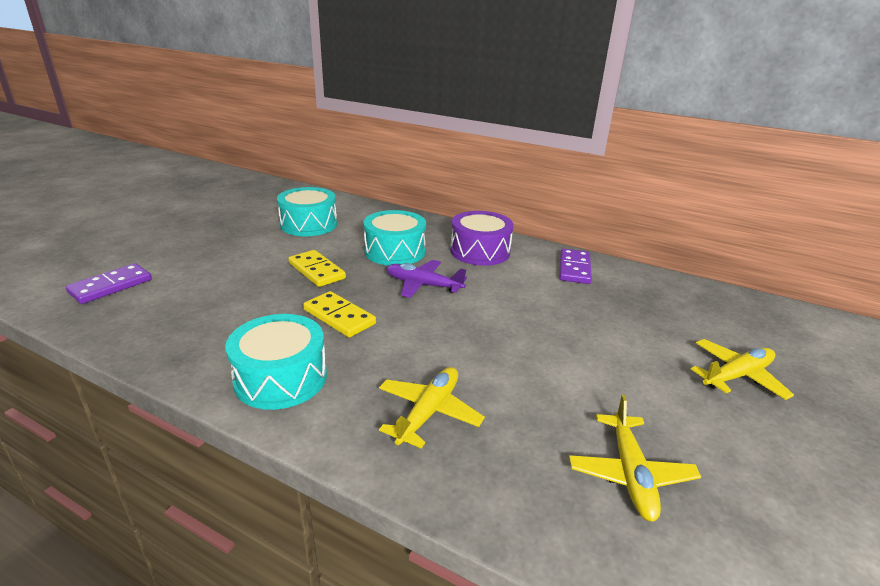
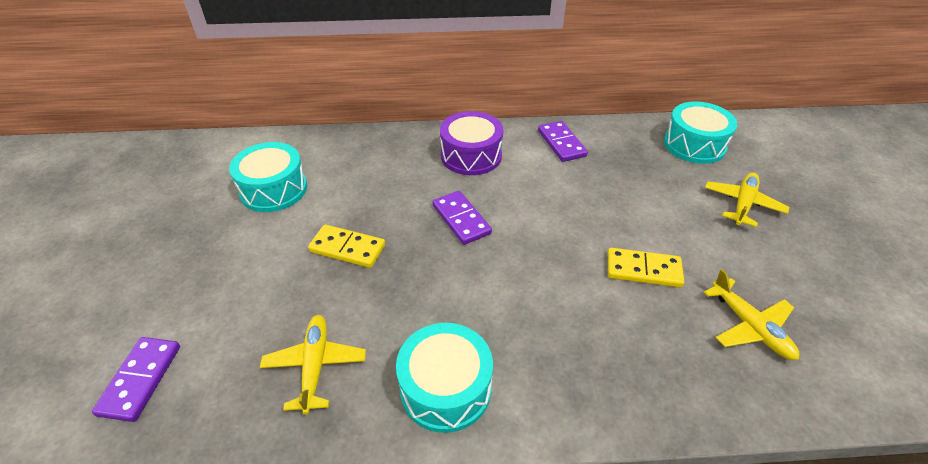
camera: 30 degrees left, 15 degrees up
(339, 317) = (426, 293): yellow domino -> yellow domino (643, 270)
(395, 251) = (397, 189): turquoise drum -> turquoise drum (694, 145)
(423, 285) = (461, 219): purple plane -> purple domino
(429, 412) = (589, 352): yellow plane -> yellow plane (315, 365)

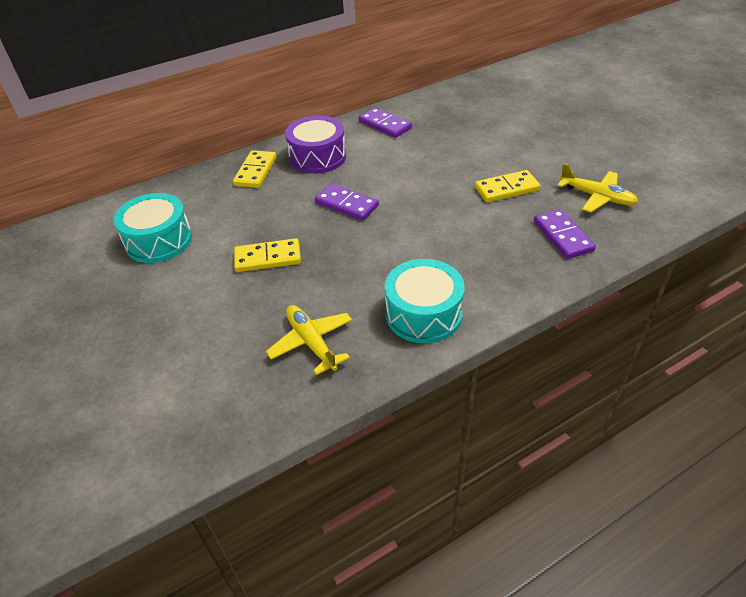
camera: 25 degrees left, 0 degrees up
(140, 380) = (167, 415): purple domino -> purple domino (563, 236)
(404, 150) = (255, 171): none -> yellow domino
(694, 145) = (485, 95): turquoise drum -> none
(742, 204) = (544, 124): yellow plane -> none

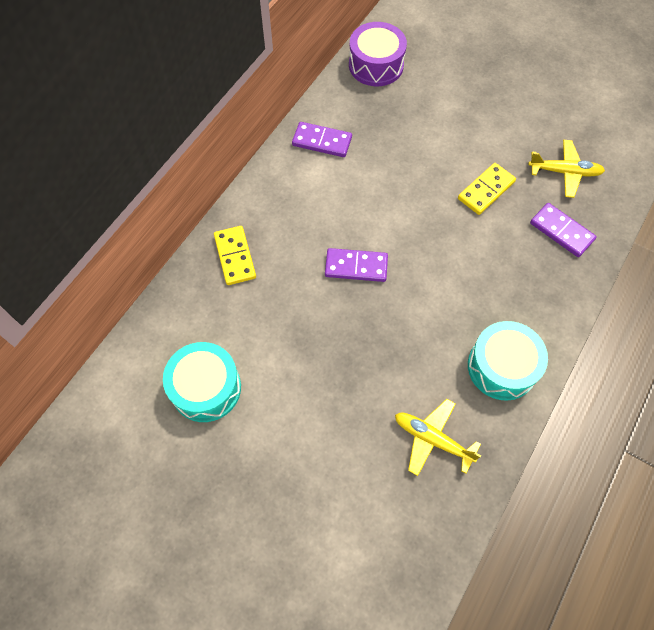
camera: 30 degrees left, 20 degrees up
(268, 258) = (329, 363): yellow domino -> none
(317, 157) = (284, 213): purple drum -> purple drum (376, 65)

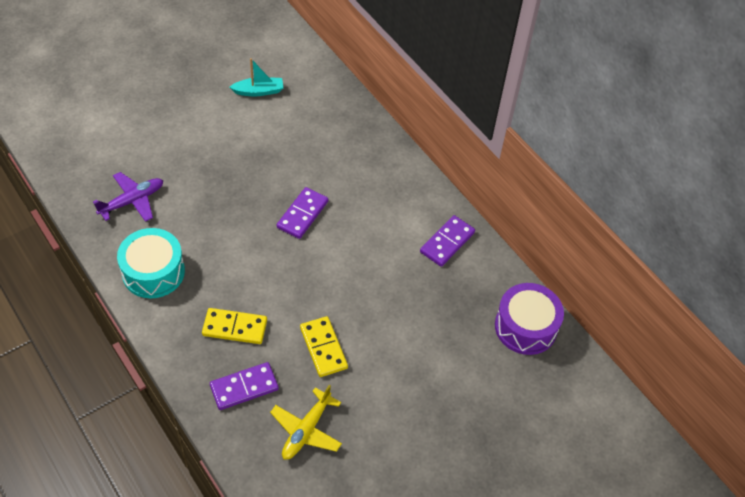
camera: 110 degrees right, 10 degrees down
(206, 388) = (258, 91): turquoise drum -> turquoise boat
(235, 257) = (358, 141): yellow domino -> yellow domino (235, 327)
(432, 439) = (132, 201): yellow plane -> purple plane

